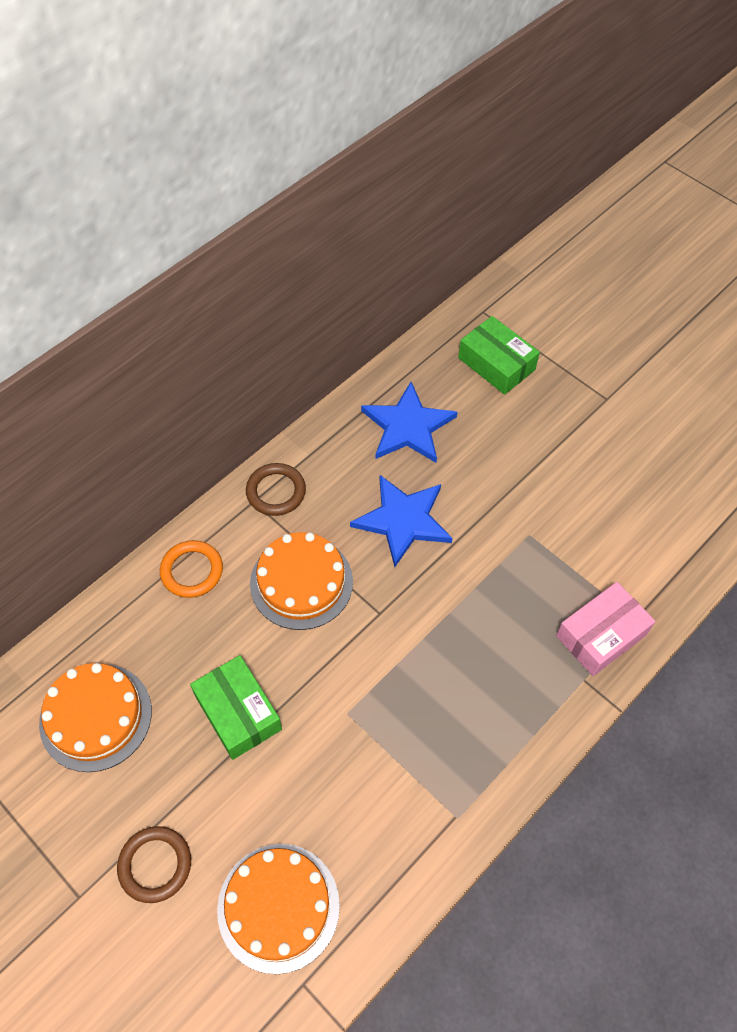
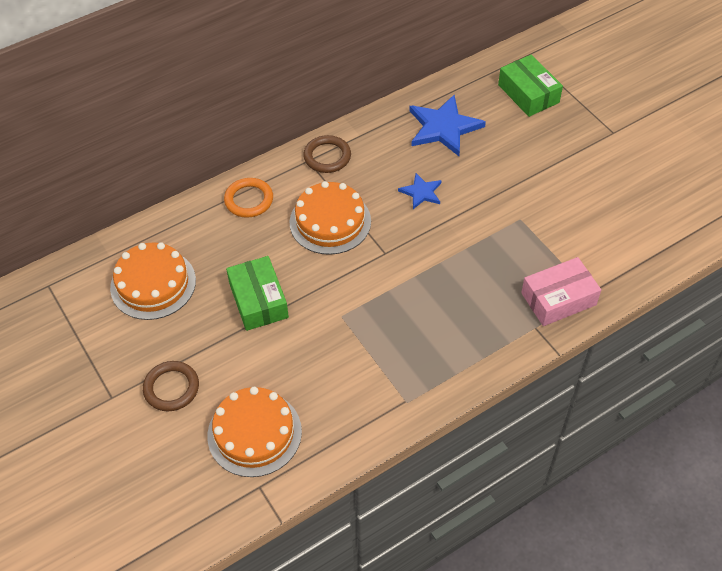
camera: 15 degrees right, 5 degrees down
(403, 520) = (421, 192): blue star -> blue star, size x0.54

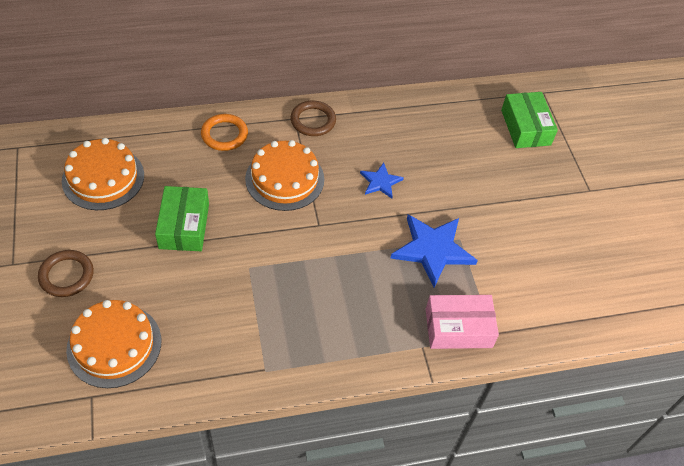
camera: 15 degrees right, 0 degrees up
(443, 127) = (431, 131): blue star -> blue star (433, 250)

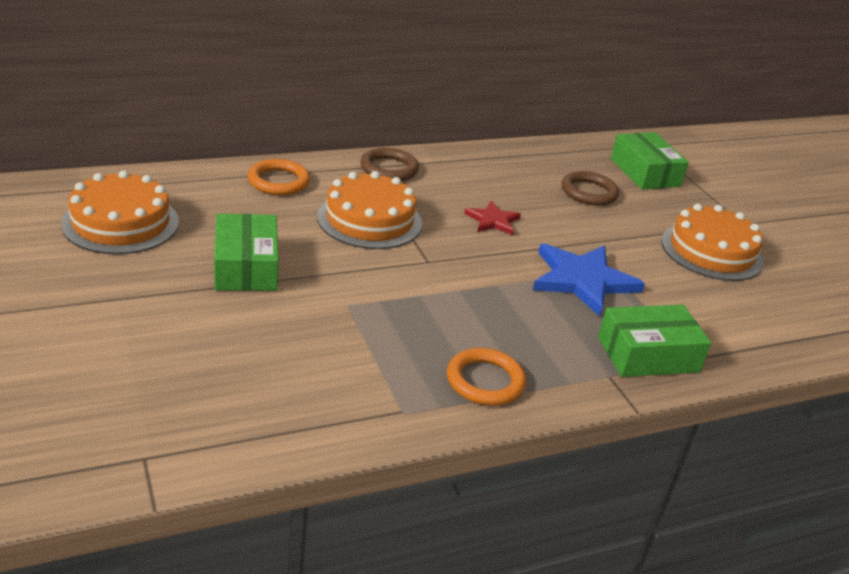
camera: 10 degrees left, 20 degrees down
(66, 275) = (83, 322): brown ring -> brown ring (589, 192)
(114, 345) = (170, 395): orange cake -> orange cake (711, 251)
(329, 346) = (485, 381): none -> orange ring
(380, 182) = (493, 220): blue star -> red star
(458, 328) = (648, 354): pink box -> green box

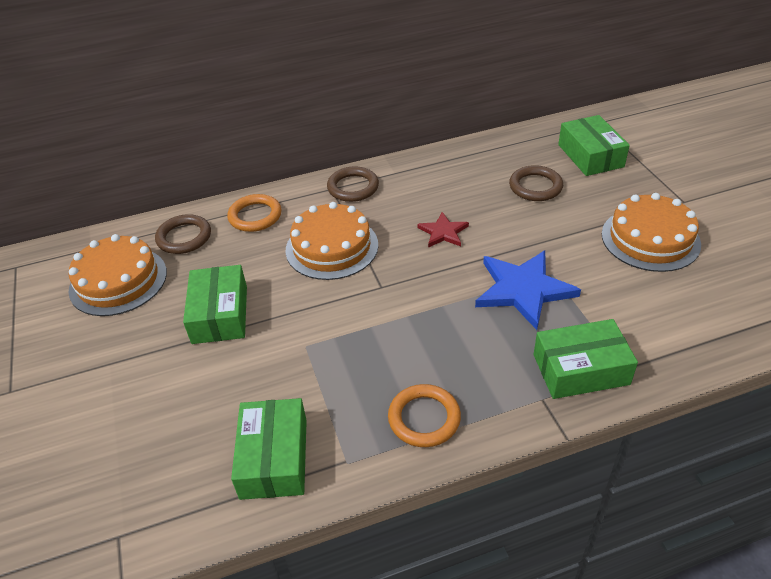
camera: 10 degrees right, 10 degrees up
(196, 191) = (184, 237): none -> brown ring
(321, 401) = (274, 458): none -> green box

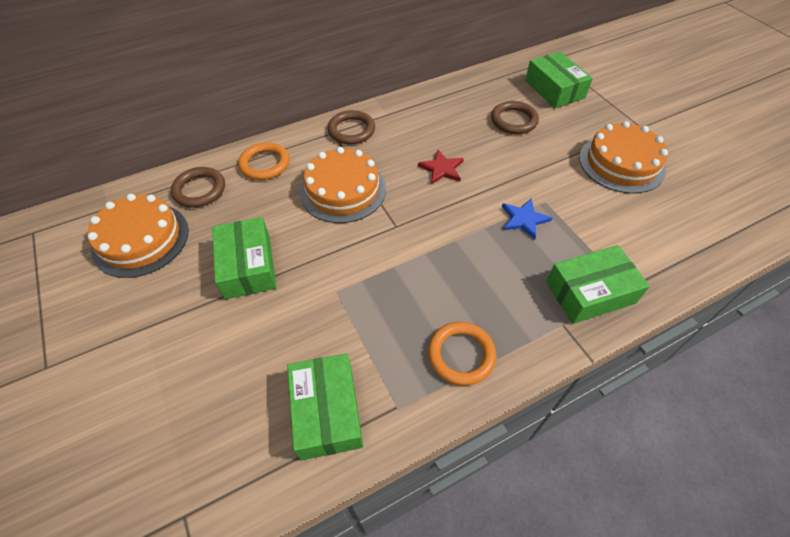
camera: 10 degrees left, 10 degrees up
(523, 290) = (524, 219): blue star -> blue star, size x0.54

